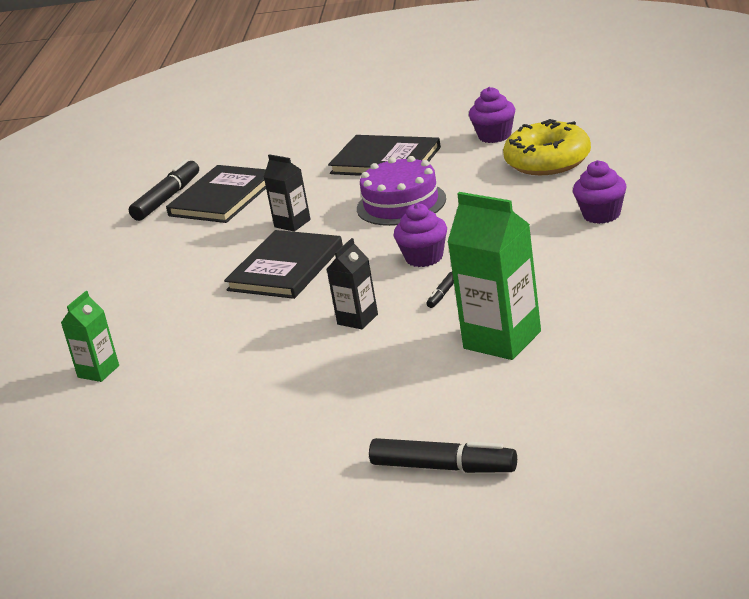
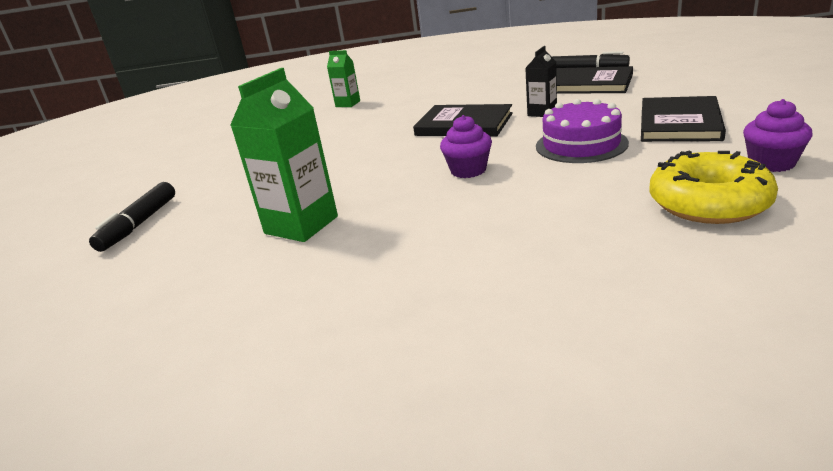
camera: 85 degrees right, 0 degrees up
(357, 319) = (371, 162): black carton -> none
(442, 294) = (396, 188): black marker -> none
(601, 215) = (555, 253): purple cupcake -> none

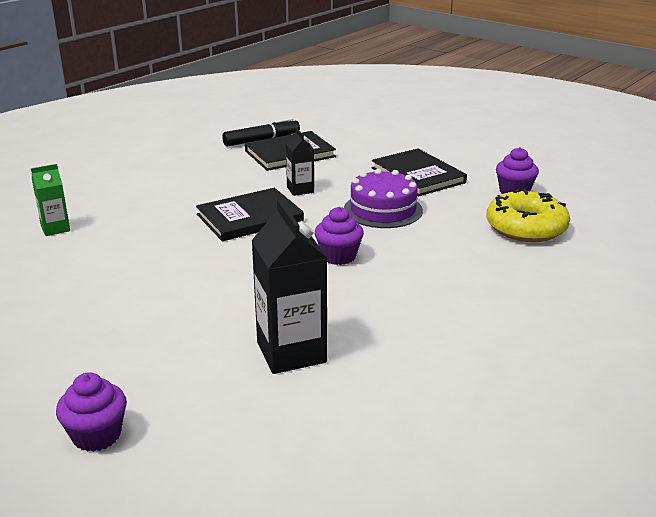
camera: 55 degrees left, 0 degrees up
(139, 224) = (97, 435): black marker -> purple cupcake
(301, 225) = (291, 352): green carton -> black carton

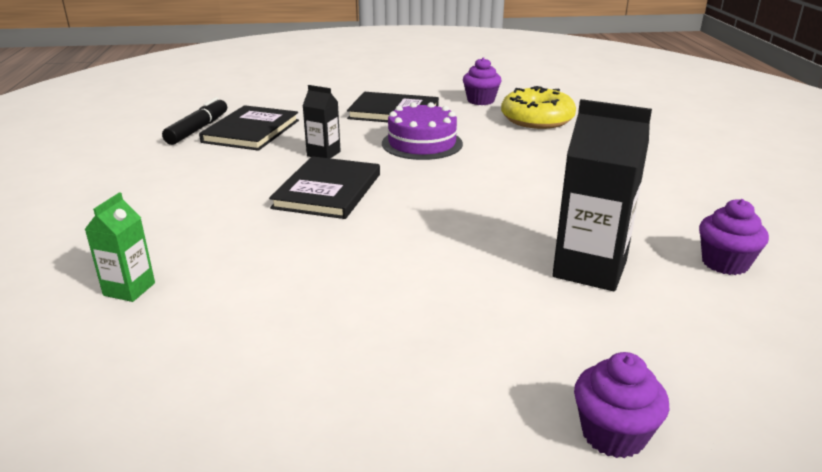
camera: 45 degrees left, 0 degrees up
(338, 256) = (465, 187): purple cupcake -> purple cupcake (725, 263)

